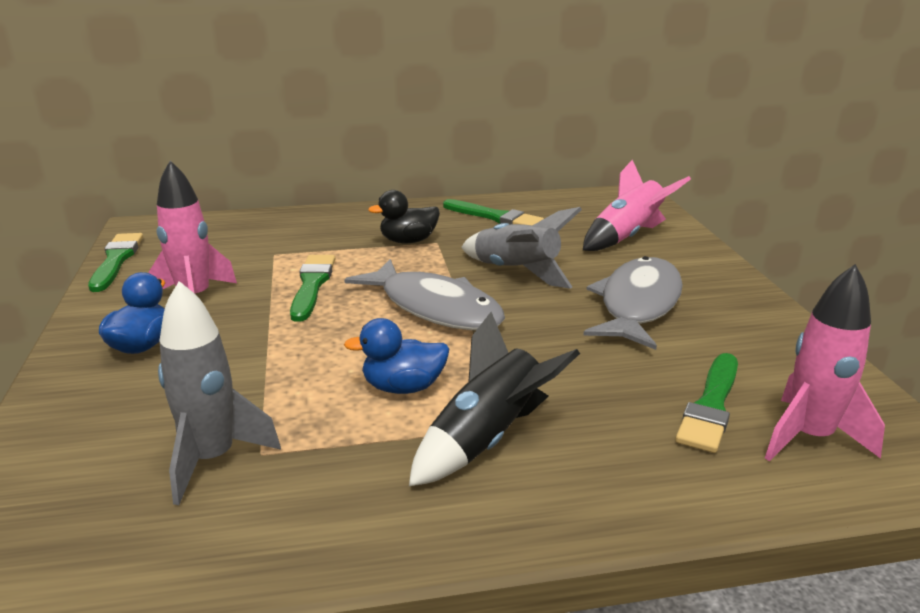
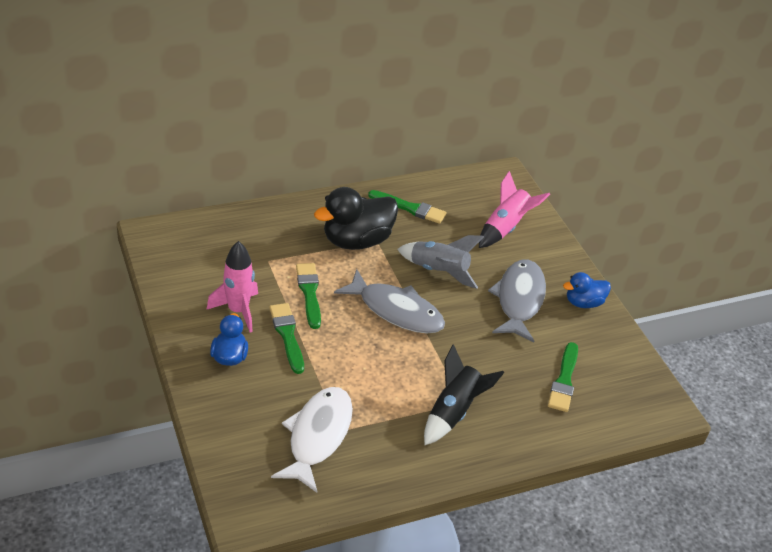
camera: 15 degrees left, 15 degrees up
(116, 260) = (159, 274): green brush -> green brush (287, 335)
(212, 459) = (317, 436): grey rocket -> white fish
(403, 387) = (398, 379): blue duck -> blue duck (583, 303)
(408, 241) = (356, 241): black duck -> black duck, size x1.79
(809, 437) = (612, 398): pink rocket -> none

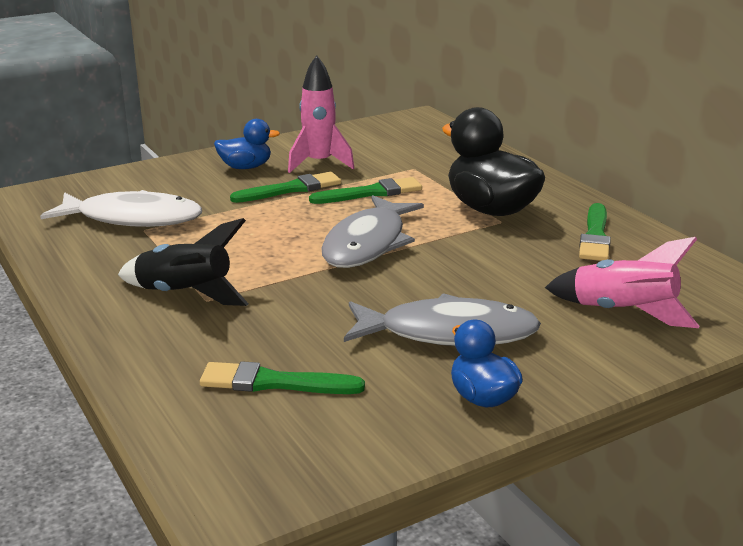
camera: 85 degrees right, 15 degrees down
(438, 271) = (469, 266): grey rocket -> none

